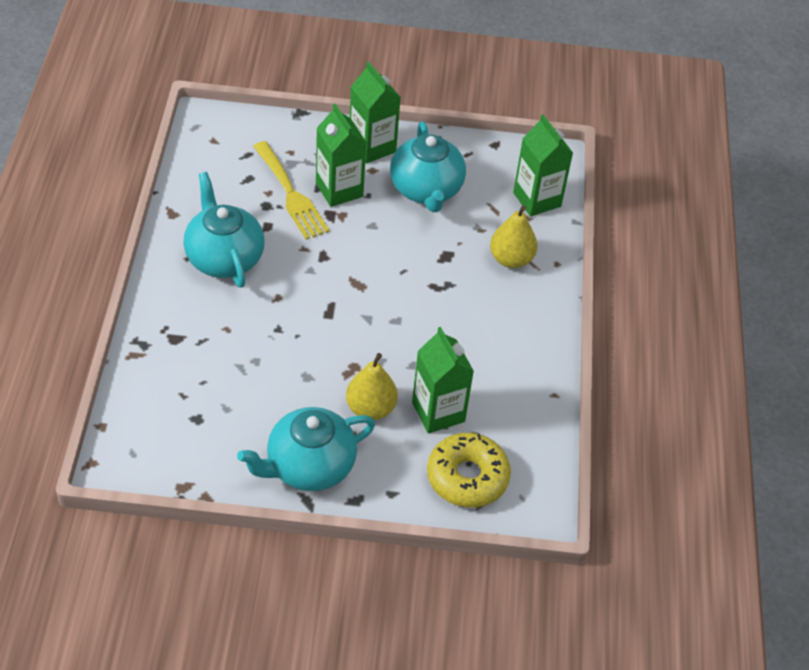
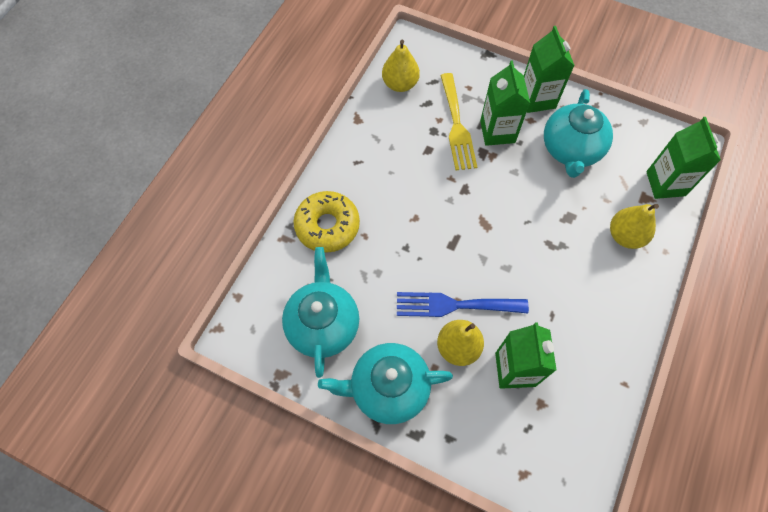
camera: 25 degrees right, 15 degrees up
(209, 166) = (400, 84): none -> yellow pear
(224, 258) = (384, 170): turquoise teapot -> turquoise teapot (323, 324)
(352, 370) = (454, 305): none -> blue fork
(467, 477) = (521, 444): yellow donut -> yellow donut (327, 226)

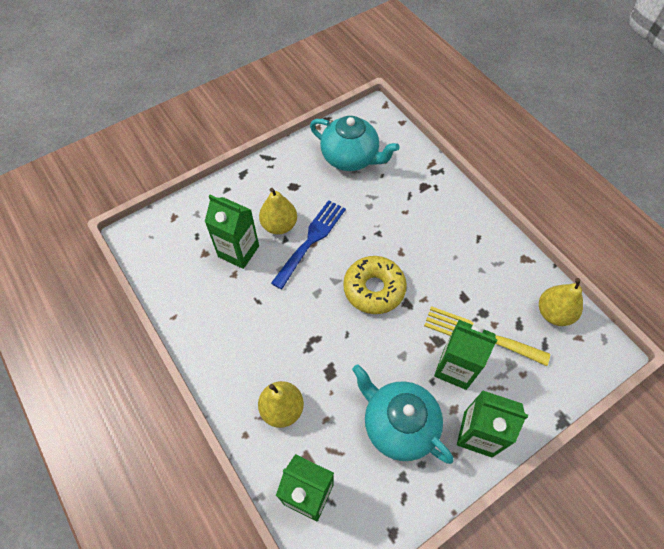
camera: 120 degrees right, 5 degrees down
(327, 226) = (428, 192): yellow donut -> yellow donut (374, 289)
(388, 388) = (282, 173): turquoise teapot -> none

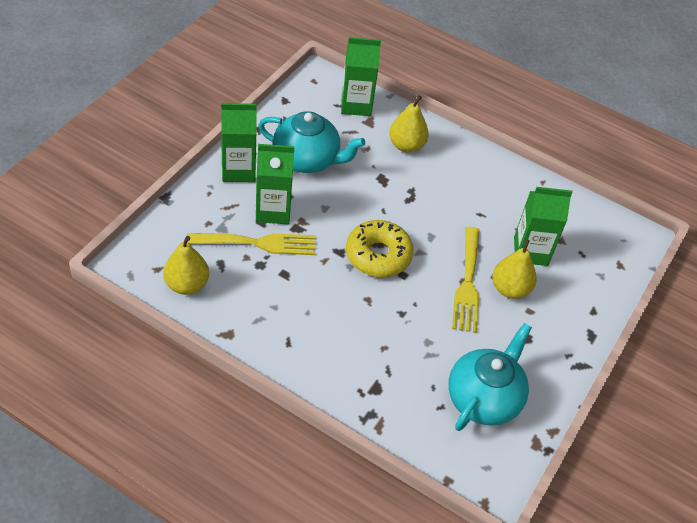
camera: 150 degrees right, 10 degrees down
(311, 240) = (467, 284): blue fork -> yellow fork
(350, 158) = (484, 398): turquoise teapot -> turquoise teapot turned 120 degrees clockwise

